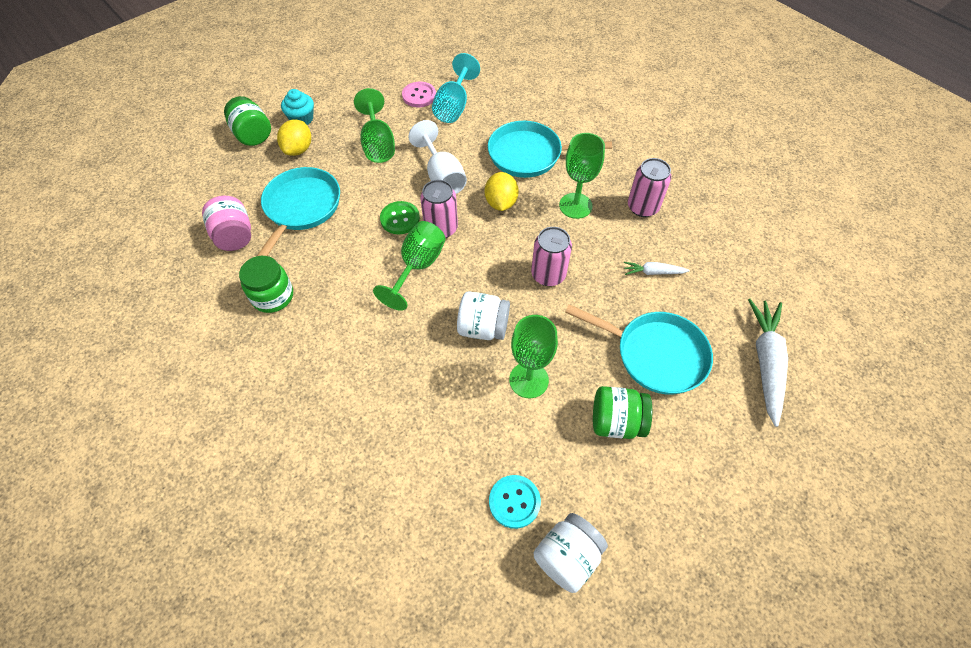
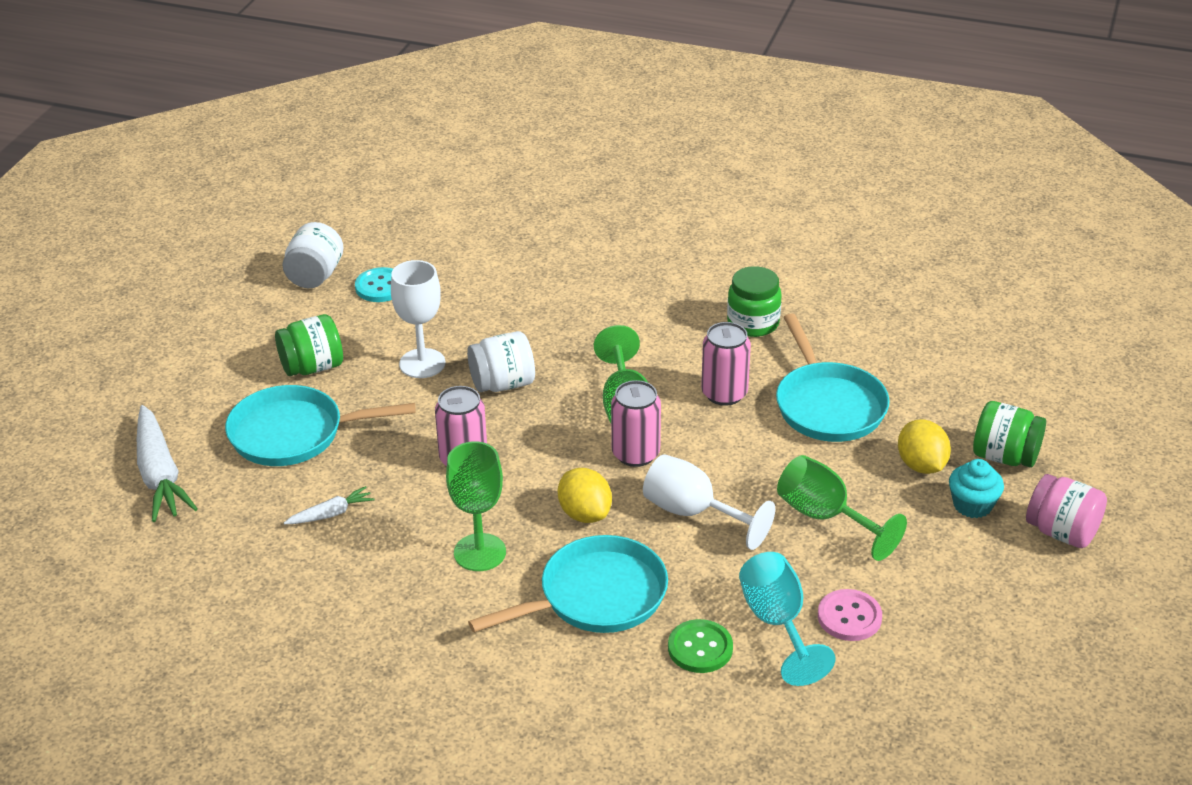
camera: 150 degrees right, 20 degrees down
(235, 236) = (865, 351): pink jar -> pink jar (1062, 532)
(400, 219) = (697, 443): green button -> green button (700, 648)
(528, 380) = (422, 363): green goblet -> white goblet
(642, 207) = (382, 590): pink can -> pink can (724, 393)

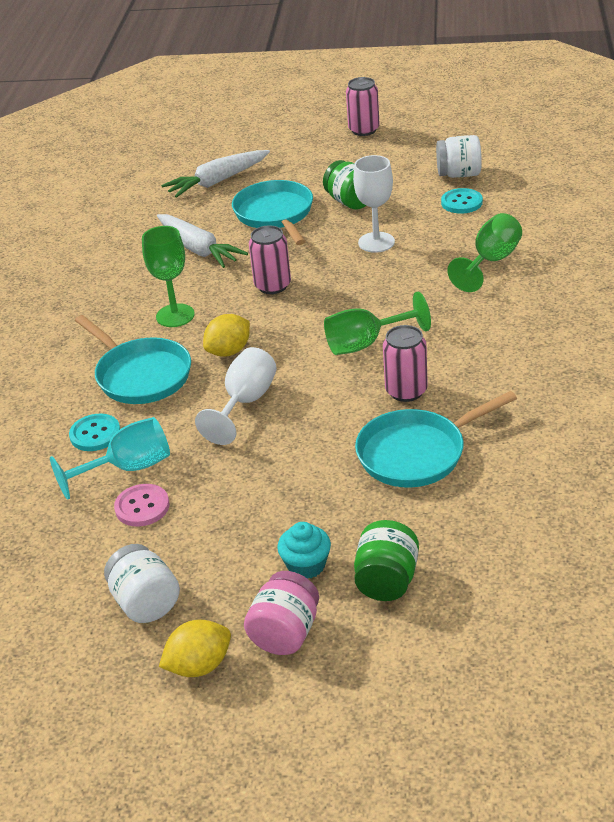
camera: 80 degrees right, 0 degrees up
(331, 514) = (198, 249): white carrot -> white carrot, size x1.98
(503, 384) = (368, 281): white jar -> white jar (146, 603)
(635, 454) = (308, 360): pink can -> pink can (364, 130)
(700, 648) = (95, 434): green button -> turquoise button
(753, 323) = (518, 389): green jar -> none
(825, 517) = (261, 475): green goblet -> green goblet (491, 262)
(921, 465) = (352, 524): yellow lemon -> yellow lemon (199, 665)

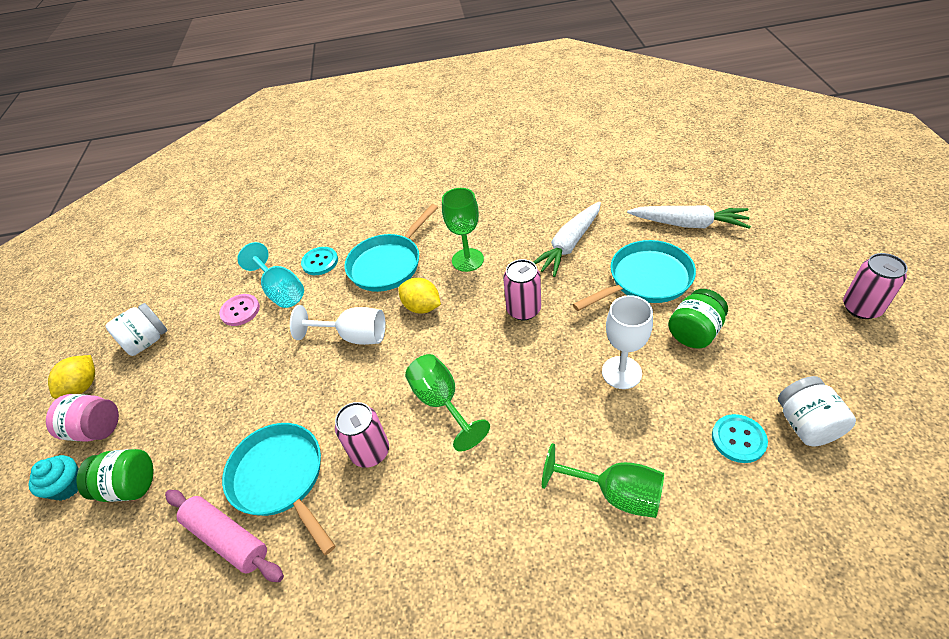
camera: 80 degrees right, 10 degrees up
(199, 665) = (83, 386): yellow lemon -> yellow lemon turned 60 degrees clockwise
(217, 181) = (688, 224): white carrot -> white carrot turned 150 degrees clockwise
(306, 565) = (160, 425): turquoise cupcake -> turquoise cupcake (67, 486)
(475, 488) = (227, 538): none -> pink rolling pin

